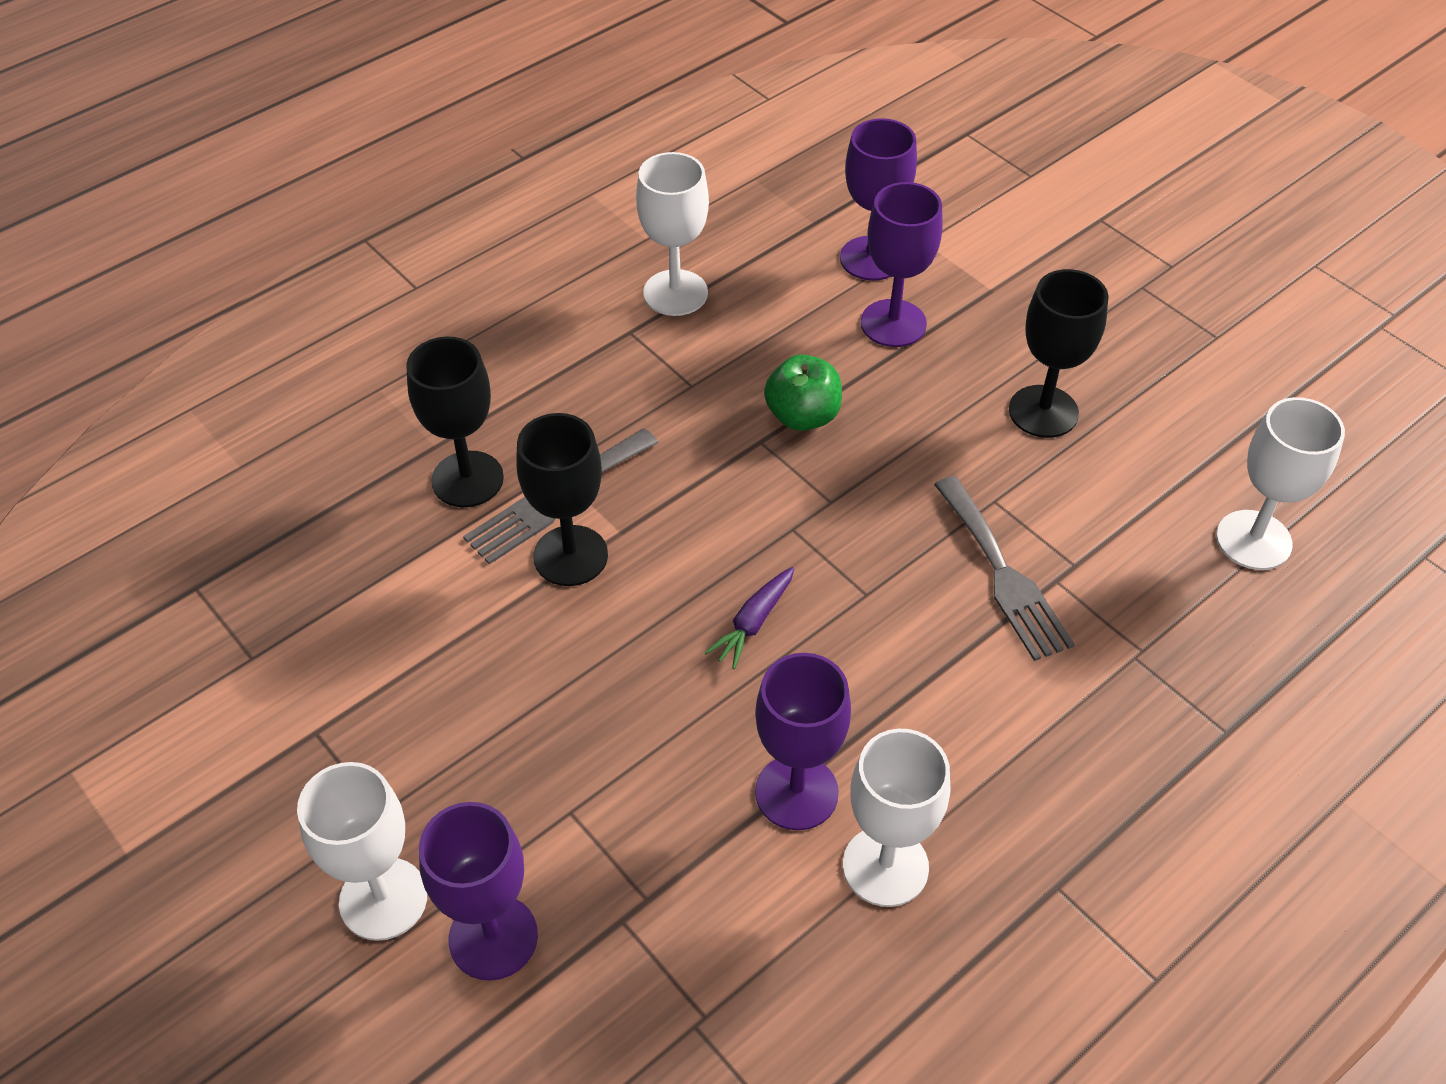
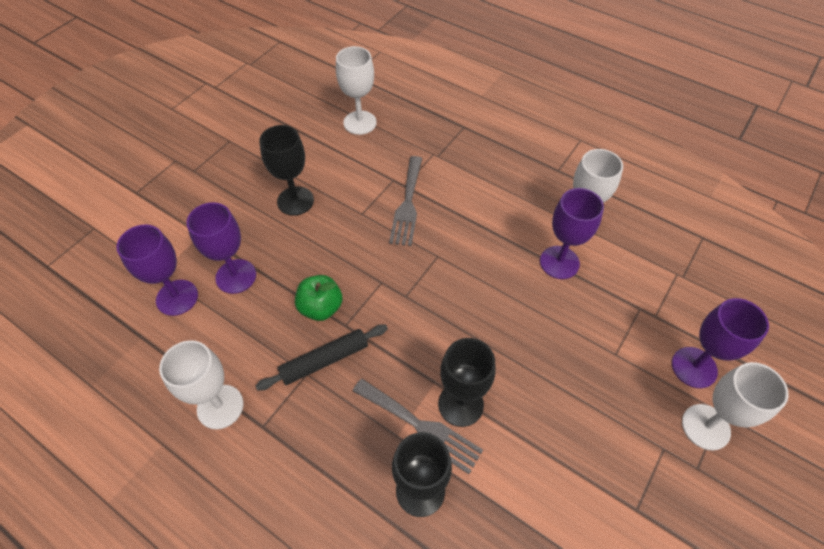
camera: 105 degrees left, 5 degrees up
(706, 408) = (325, 360): none -> black rolling pin
(753, 623) = (473, 300): purple carrot -> none
(1003, 574) = (407, 204): grey fork -> grey fork turned 135 degrees clockwise

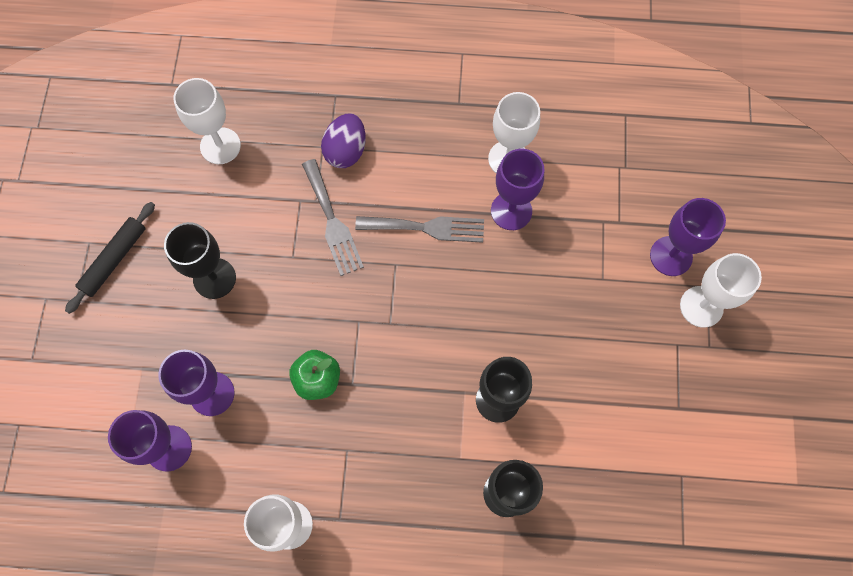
camera: 30 degrees left, 15 degrees up
(325, 360) = (355, 428): black rolling pin -> black rolling pin (114, 259)
(421, 427) = (476, 439): grey fork -> grey fork (426, 228)
(449, 164) = (346, 151): none -> purple egg

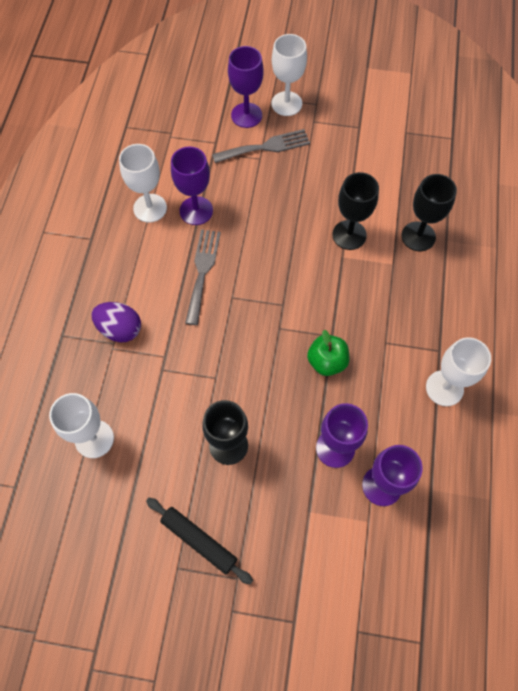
camera: 85 degrees left, 5 degrees down
(332, 222) = (187, 343): grey fork -> grey fork (265, 147)

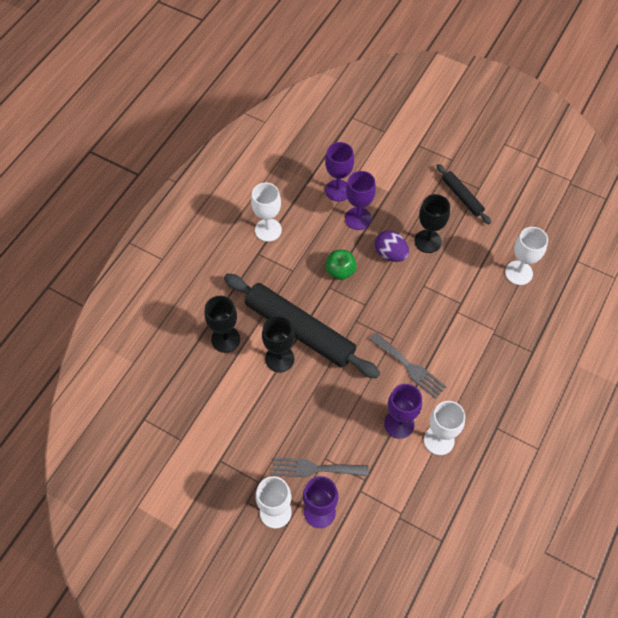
camera: 160 degrees left, 5 degrees down
(120, 329) = (486, 342): purple egg -> purple egg (390, 254)
(202, 271) = (409, 367): grey fork -> grey fork turned 75 degrees counterclockwise
(342, 273) = (299, 330): none -> black rolling pin

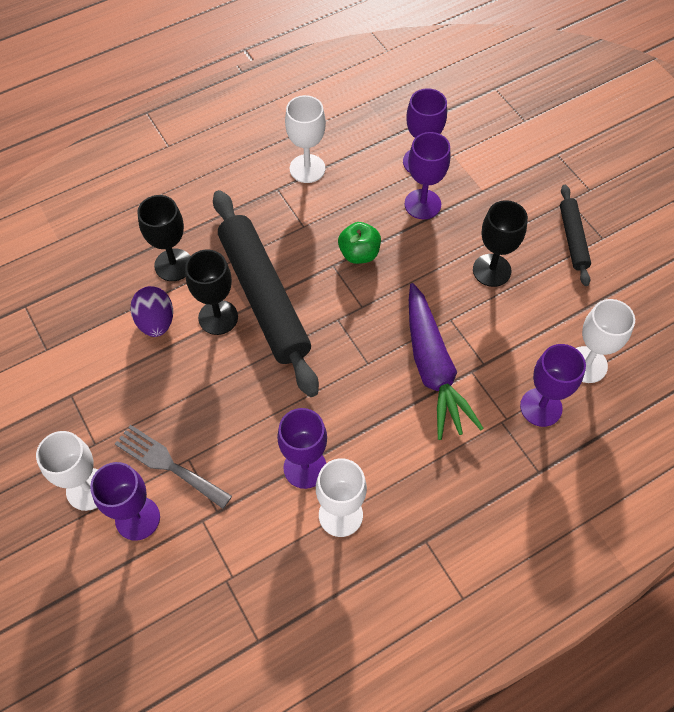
camera: 30 degrees right, 0 degrees up
(390, 254) = (434, 263): purple egg -> purple egg (156, 322)
(409, 367) = (365, 407): grey fork -> none
(433, 321) = (433, 368): none -> purple carrot
(509, 312) = (541, 407): none -> purple goblet

